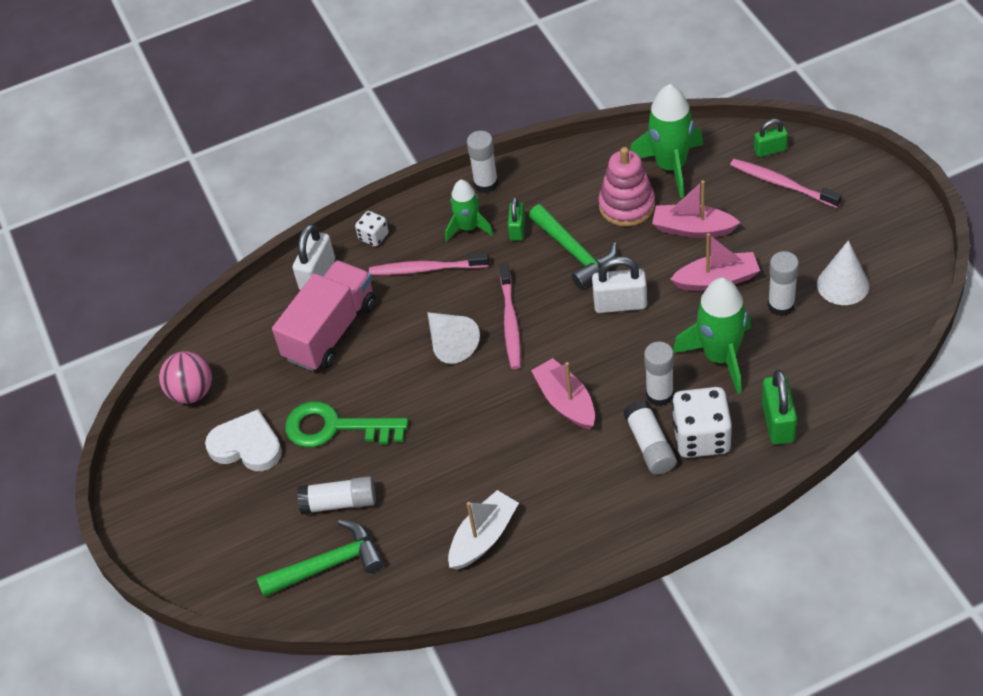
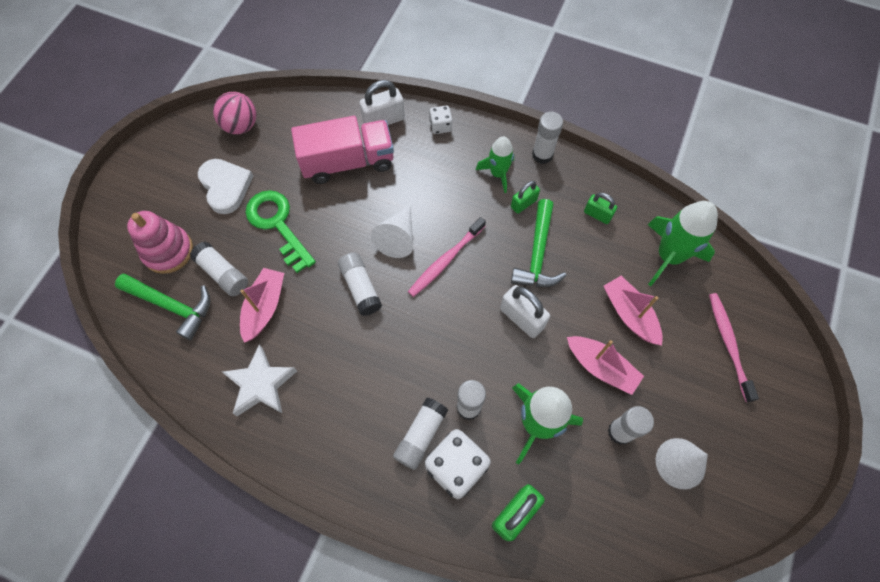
camera: 40 degrees right, 15 degrees up
(425, 269) = (442, 176): pink toothbrush -> none
(469, 402) = (360, 288): none -> white glue stick
(483, 537) = (261, 384): white boat -> white star
(565, 402) = (411, 348): pink boat -> pink boat (264, 307)
(627, 206) = (608, 255): pink stacking toy -> pink stacking toy (168, 251)
(770, 150) = (750, 311): green padlock -> green padlock (597, 214)

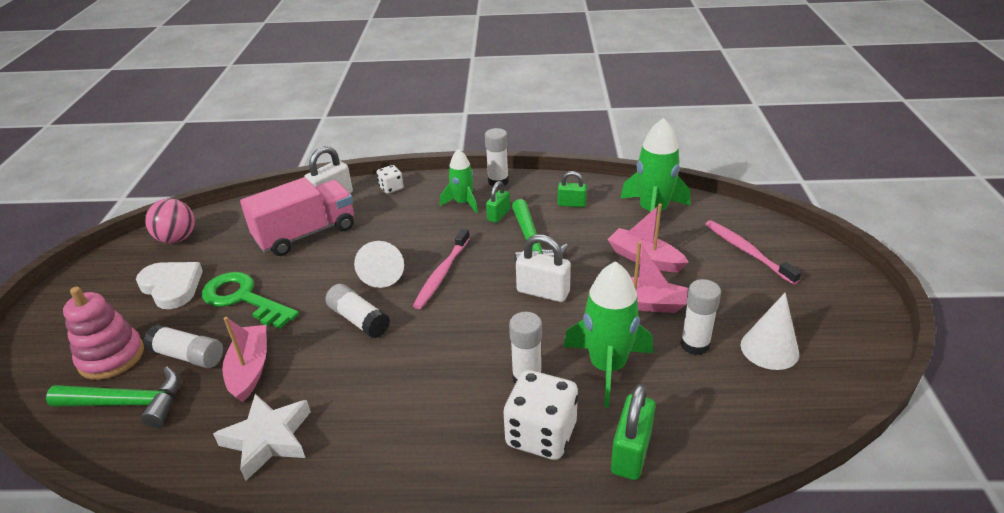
camera: 20 degrees left, 30 degrees down
(421, 435) = (485, 420): white glue stick -> none

